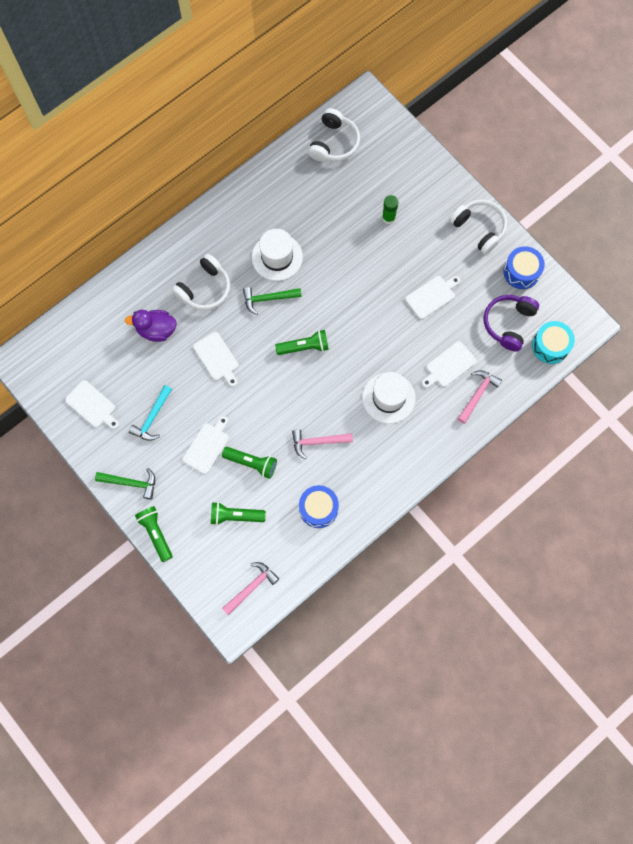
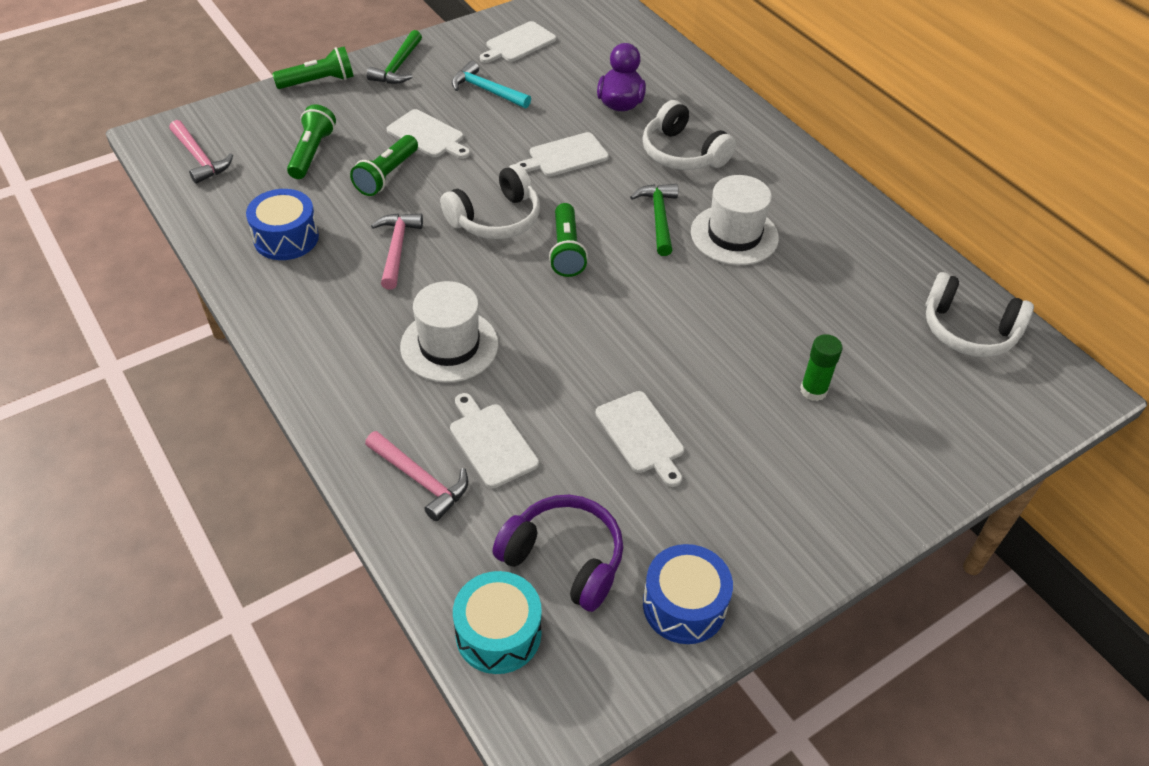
camera: 95 degrees right, 25 degrees down
(479, 228) = (792, 539): white headphones -> white headphones (495, 219)

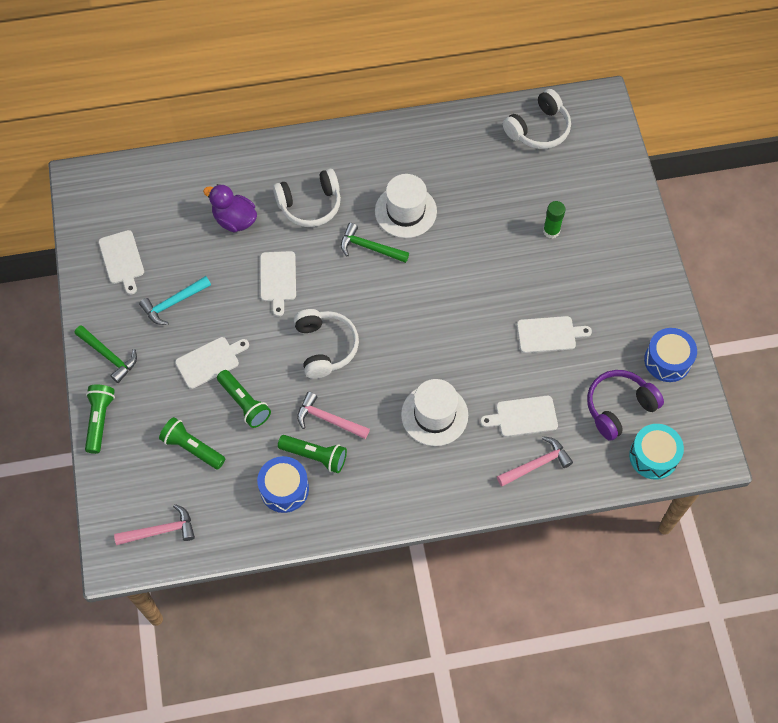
camera: 65 degrees left, 15 degrees up
(566, 250) = (377, 315): green flashlight -> green flashlight (315, 456)

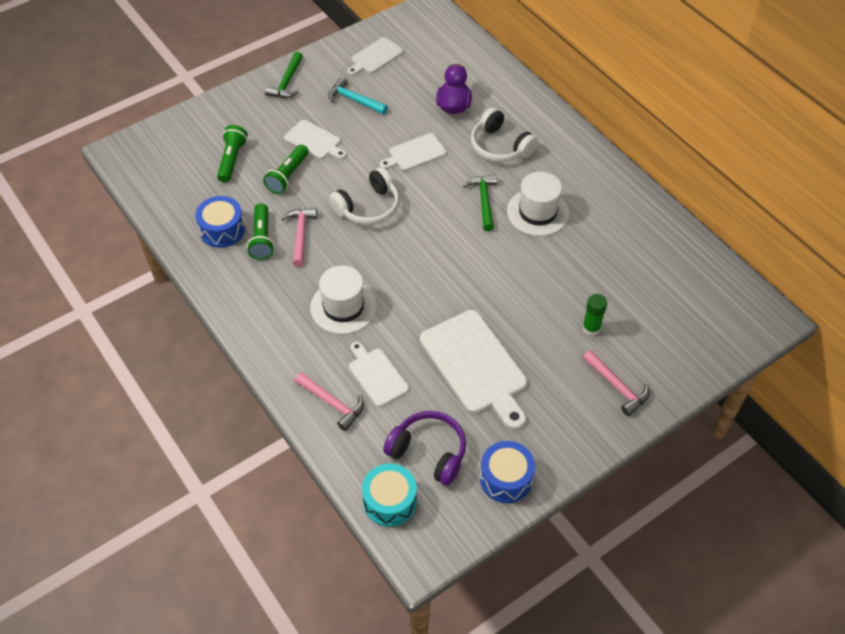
camera: 65 degrees right, 10 degrees down
(99, 420) = (229, 98): green flashlight -> none
(160, 531) = (152, 168): pink hammer -> pink hammer (617, 387)
(538, 129) = (699, 278): white headphones -> none
(549, 334) = (476, 366): white cutting board -> white cutting board, size x1.81

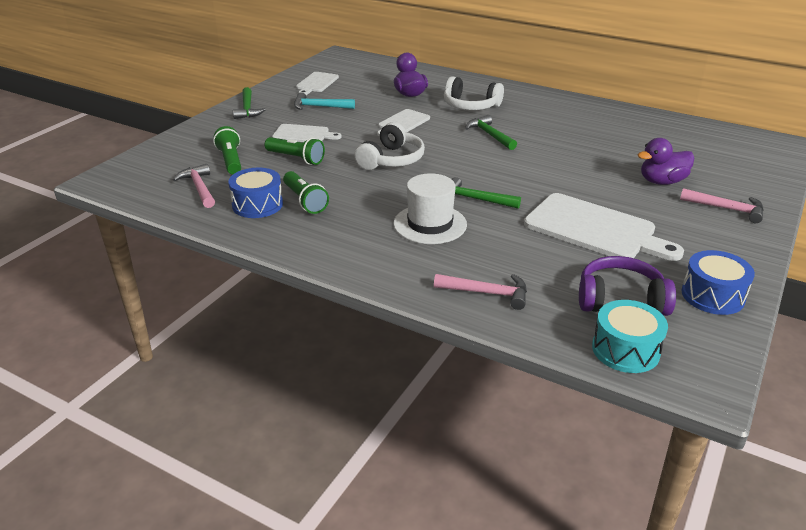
camera: 25 degrees left, 20 degrees down
(288, 176) = (296, 158): green flashlight -> green flashlight turned 60 degrees counterclockwise
(301, 235) = (342, 190): pink hammer -> pink hammer (199, 188)
(376, 375) = (510, 260): white cutting board -> none
(403, 289) = (475, 199): none -> green hammer
(537, 212) = (540, 131): white hat -> none
(591, 328) = (662, 181): green glue stick -> purple duck

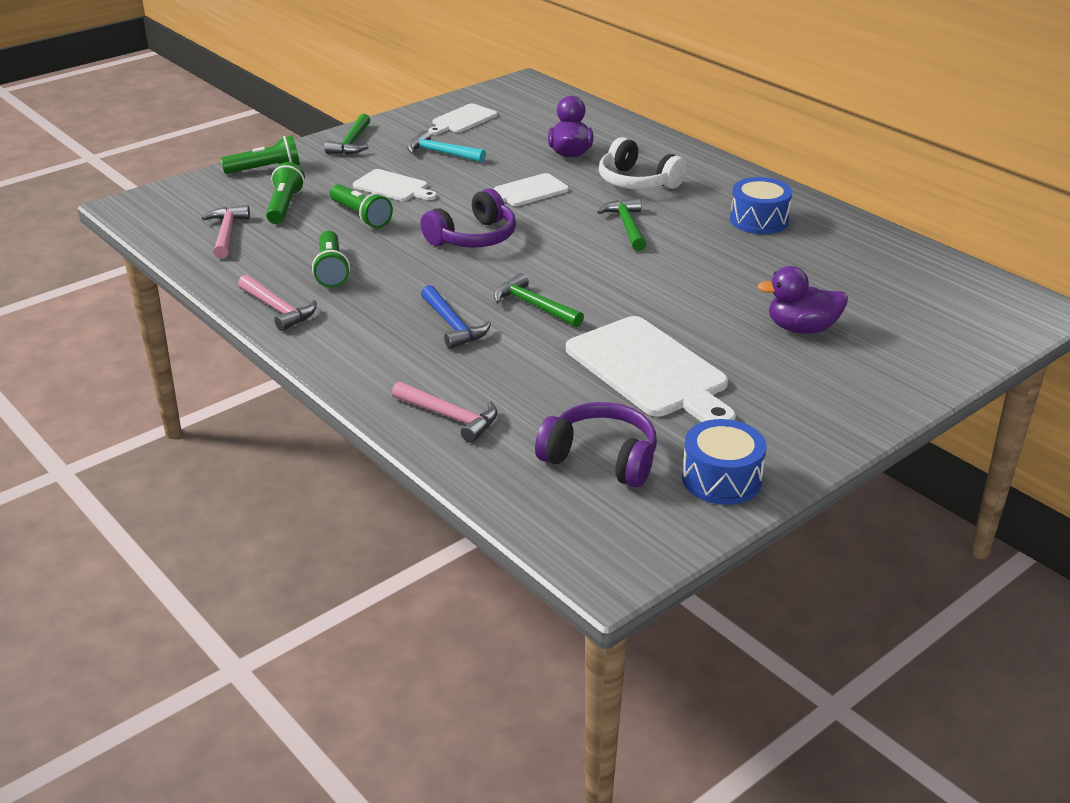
camera: 20 degrees right, 0 degrees up
(194, 137) = (265, 169): none -> green flashlight
(257, 205) = (275, 265): blue drum -> blue drum (759, 220)
(391, 160) = (473, 238): white headphones -> purple headphones
(430, 224) = (452, 325): white hat -> blue hammer
(625, 350) = (552, 513): turquoise drum -> none
(726, 209) = (855, 380): pink hammer -> pink hammer (278, 309)

